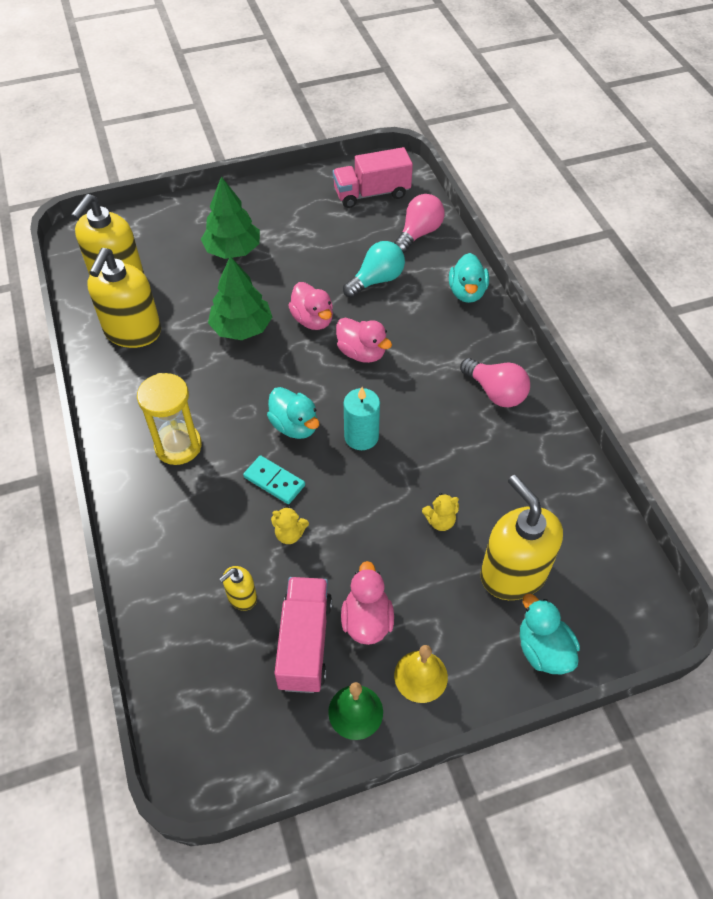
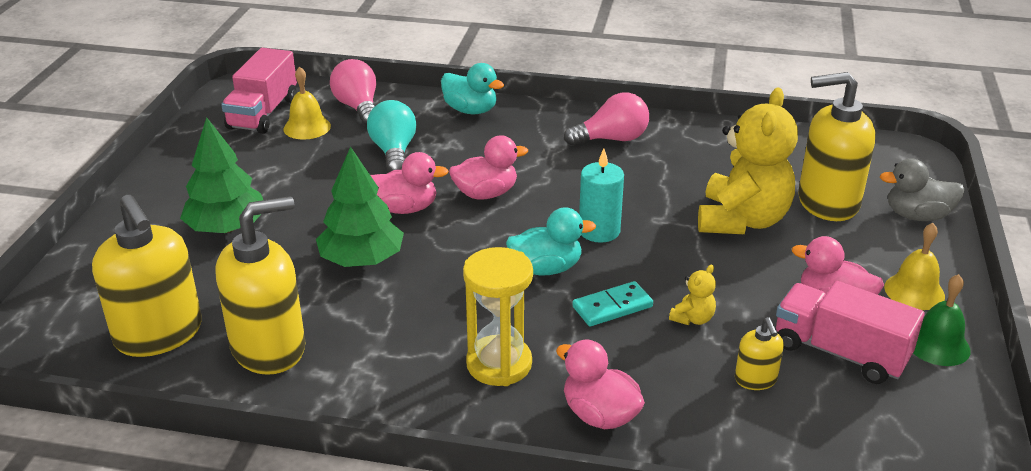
camera: 60 degrees left, 20 degrees down
(132, 332) = (269, 348): yellow soap dispenser -> yellow soap dispenser turned 75 degrees counterclockwise
(157, 520) = (599, 415): none -> pink duck
(372, 223) = (307, 127): none -> yellow bell
(440, 521) = (742, 220): yellow teddy bear -> yellow teddy bear, size x2.45
(543, 650) = (917, 216): turquoise duck -> grey duck

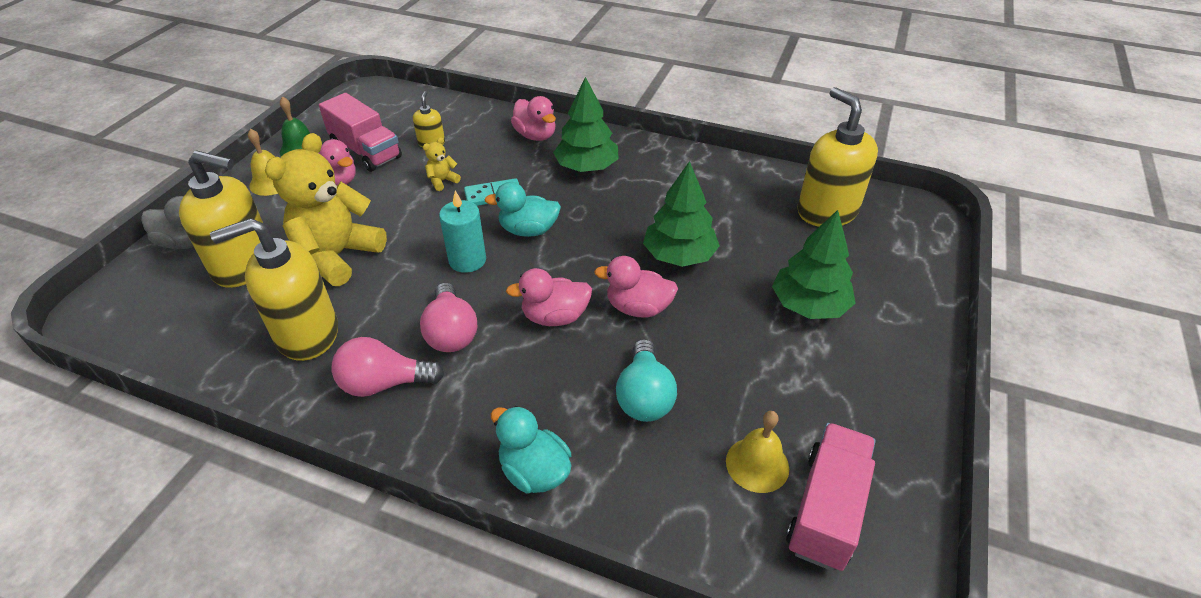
camera: 170 degrees left, 10 degrees up
(269, 348) = (742, 193): yellow soap dispenser -> yellow soap dispenser (307, 334)
(358, 107) = (690, 503): pink light bulb -> pink light bulb (451, 332)
(499, 364) = (586, 167): yellow hourglass -> green tree

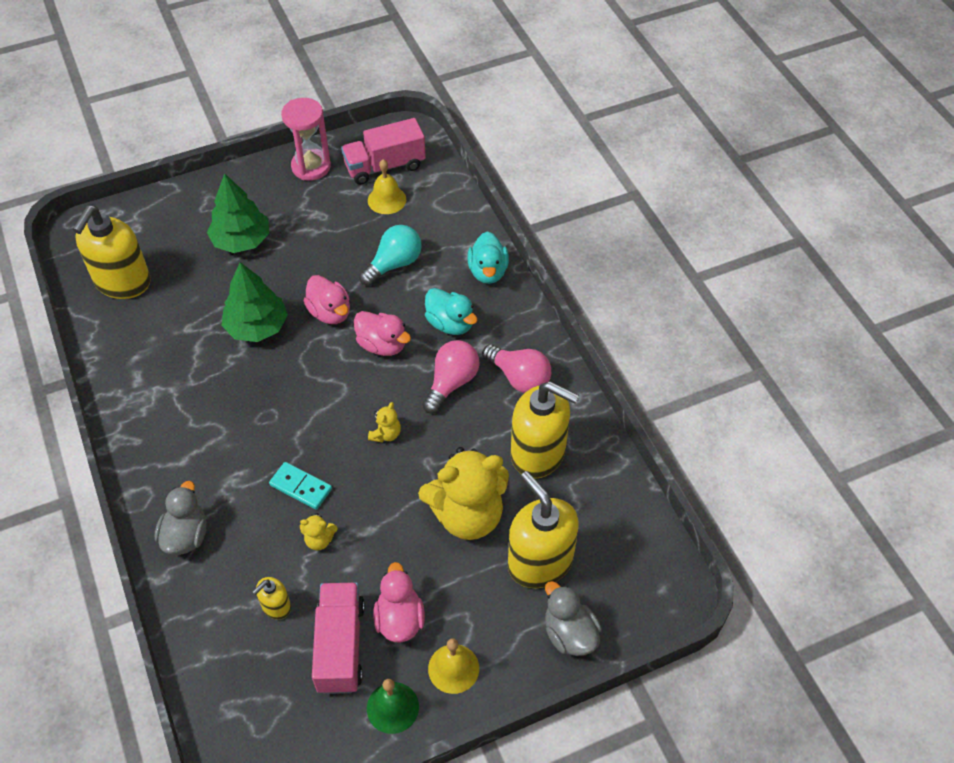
camera: 135 degrees left, 10 degrees up
(467, 260) = (386, 434): turquoise candle -> yellow teddy bear
(528, 230) = (318, 428): turquoise duck -> turquoise duck (450, 324)
(535, 135) = (186, 535): pink duck -> grey duck
(586, 167) = (201, 458): green tree -> none
(890, 432) = (311, 167): none -> pink hourglass

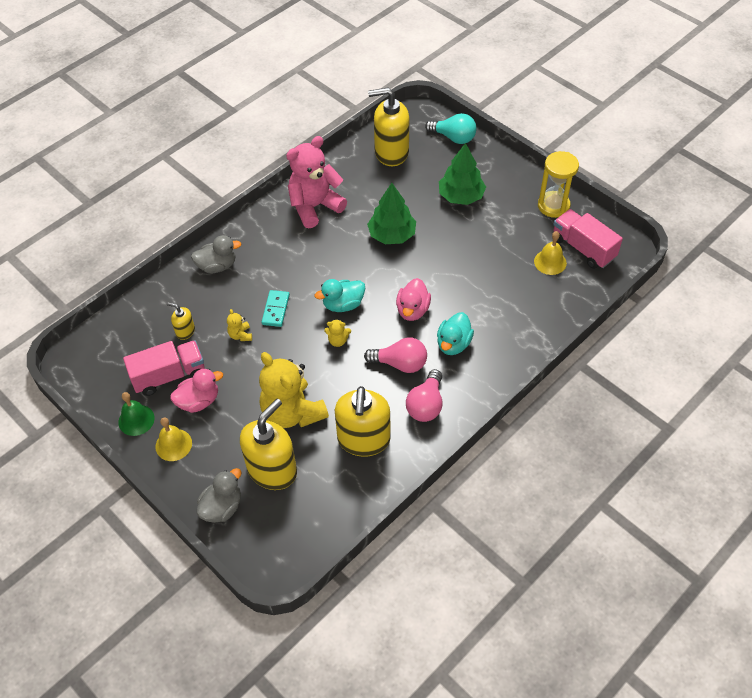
camera: 70 degrees right, 0 degrees up
(157, 392) = (315, 206): none -> pink teddy bear
(311, 167) = (553, 206): pink hourglass -> yellow hourglass
(330, 312) = (425, 269): pink duck -> none
(394, 264) = (490, 290): turquoise light bulb -> turquoise light bulb (453, 137)
(488, 271) = (517, 350): turquoise duck -> turquoise duck (343, 304)

